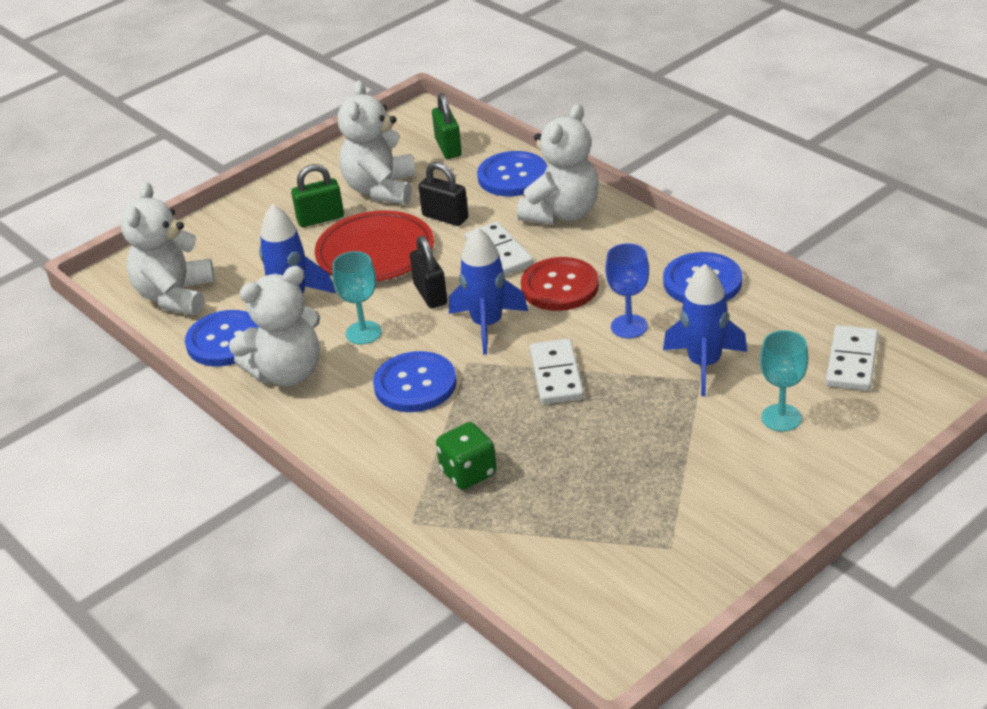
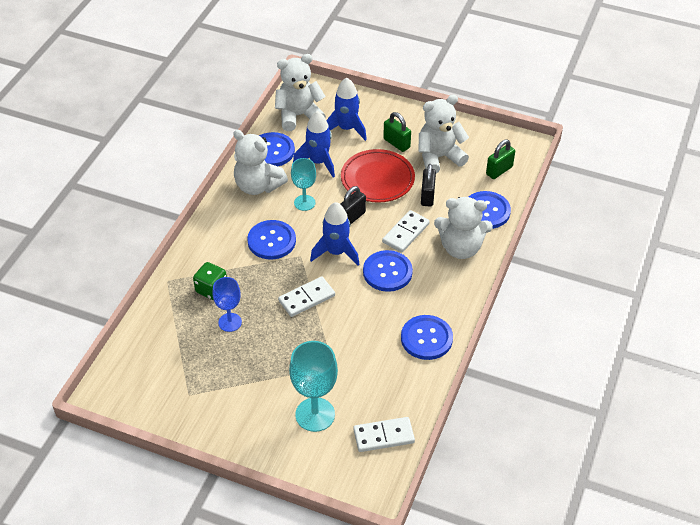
camera: 60 degrees right, 10 degrees up
(559, 286) = (387, 272): red button -> blue button
(629, 326) = (365, 317): blue goblet -> blue goblet (230, 322)
(704, 364) = (347, 363): blue rocket -> blue rocket (346, 128)
(781, 418) = (315, 414): turquoise goblet -> turquoise goblet, size x1.59

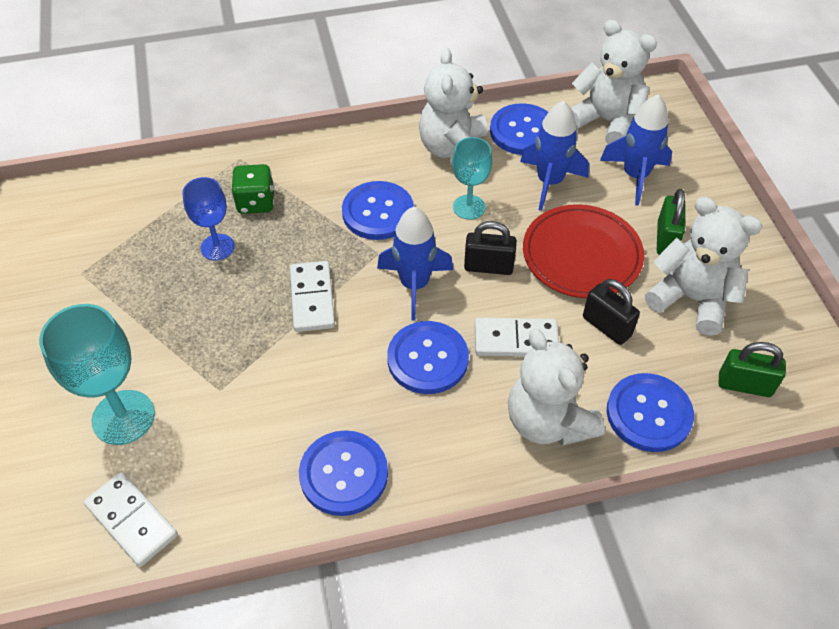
camera: 55 degrees right, 5 degrees up
(306, 298) = (312, 298): white domino -> white domino turned 60 degrees clockwise
(427, 196) = (606, 326): black padlock -> black padlock turned 75 degrees clockwise

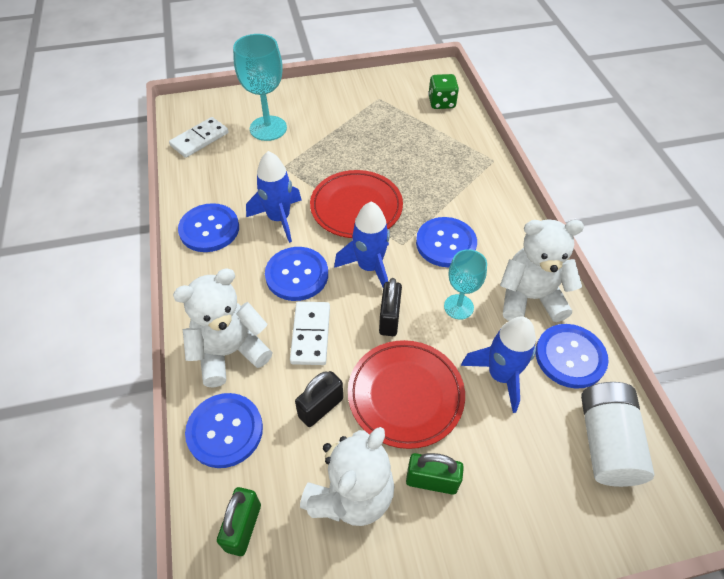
camera: 90 degrees right, 0 degrees up
(217, 247) = (403, 156): blue goblet -> none
(256, 202) = (448, 172): green dice -> green dice (441, 103)
(312, 298) = (356, 207): white domino -> red plate
(606, 121) = (606, 442): white teddy bear -> white battery
(635, 176) = (522, 462): blue rocket -> blue rocket (279, 219)

